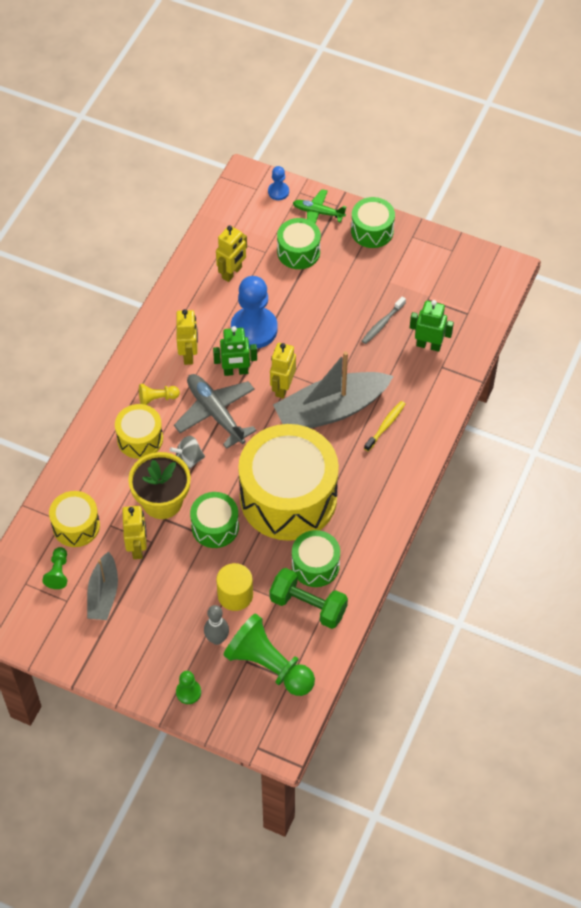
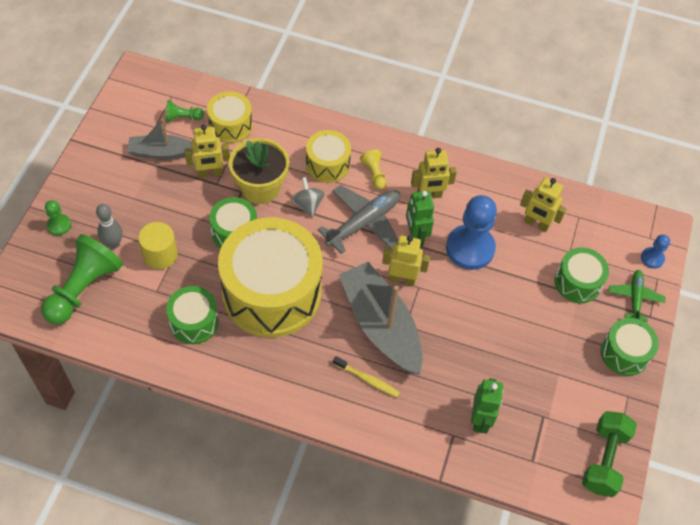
camera: 80 degrees right, 0 degrees up
(308, 606) = (148, 318): green dumbbell -> green dumbbell (604, 460)
(382, 323) = (500, 370): grey toothbrush -> none

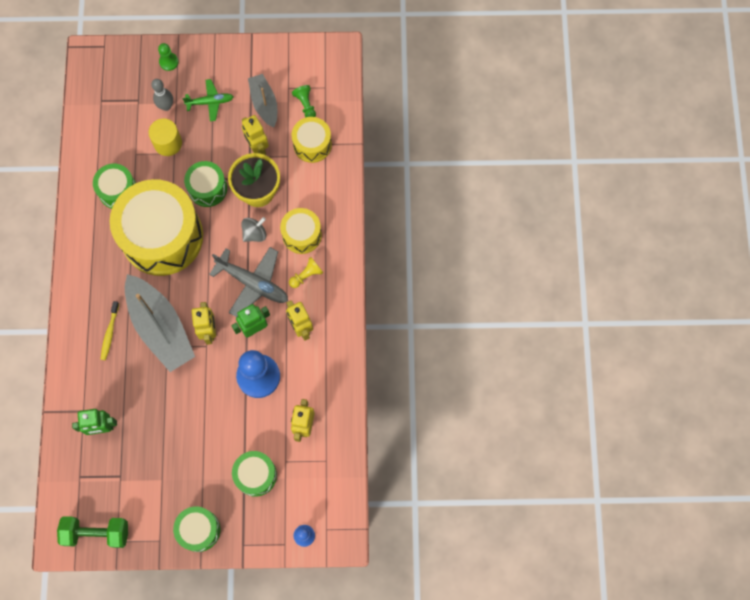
camera: 75 degrees right, 15 degrees up
(83, 288) = (120, 103): green pawn -> none
(380, 325) = (160, 327): grey boat -> grey boat turned 105 degrees clockwise
(635, 298) = (257, 528): green plane -> green plane (210, 102)

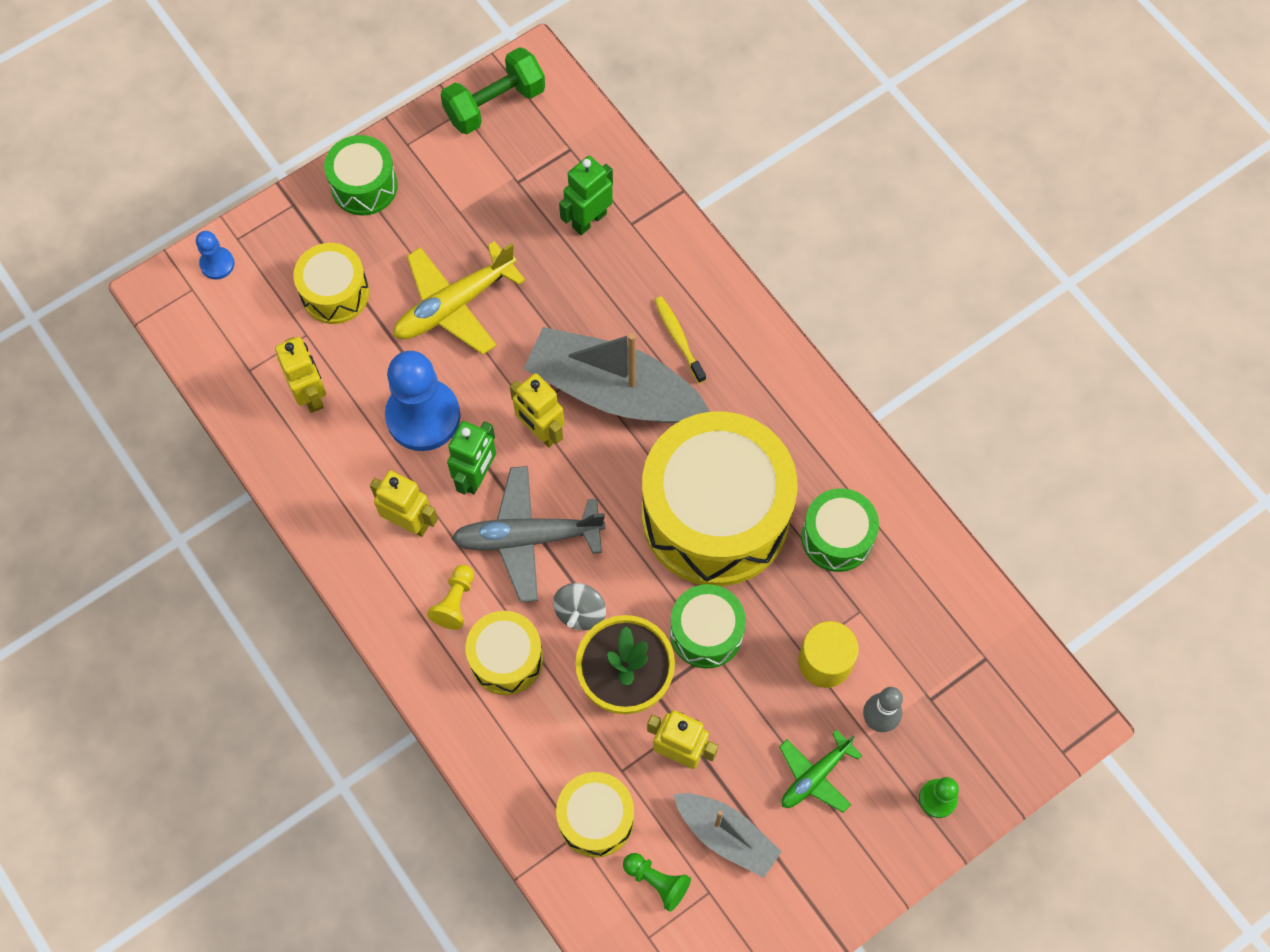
camera: 145 degrees right, 5 degrees down
(202, 426) = (454, 305): none -> yellow plane
(256, 475) = (335, 293): green drum -> yellow drum

